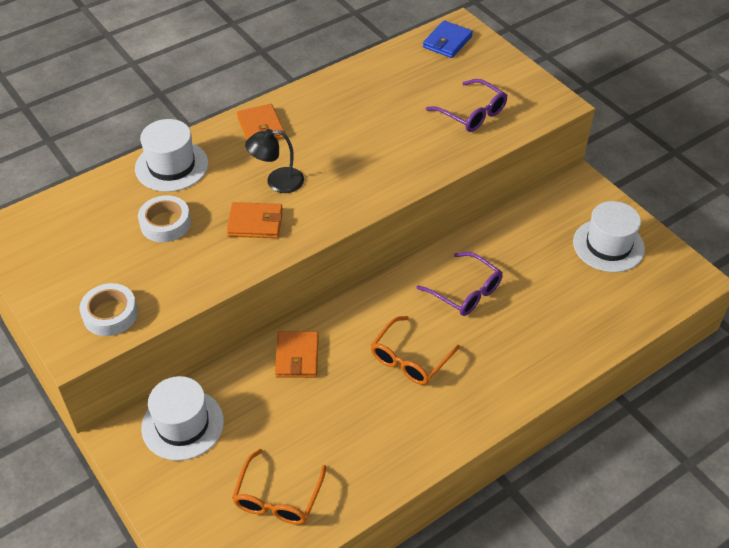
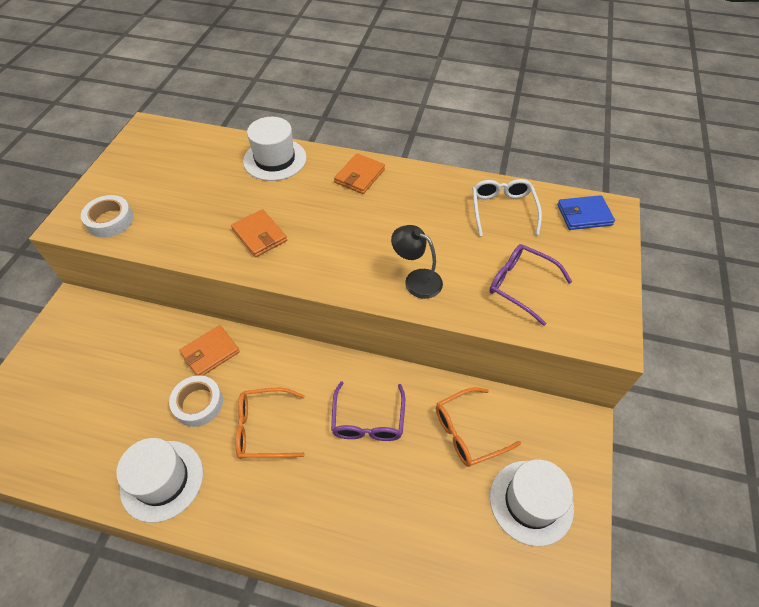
camera: 50 degrees right, 5 degrees up
(165, 223) = (217, 191): white tape -> white tape (198, 403)
(182, 424) = (103, 330): white hat -> white hat (162, 480)
(277, 182) = (313, 220): black lamp -> black lamp (416, 280)
(278, 497) = (70, 431): orange glasses -> orange glasses (468, 432)
(394, 76) = (502, 210): none -> white glasses
(472, 113) = (520, 285): purple glasses -> purple glasses turned 120 degrees clockwise

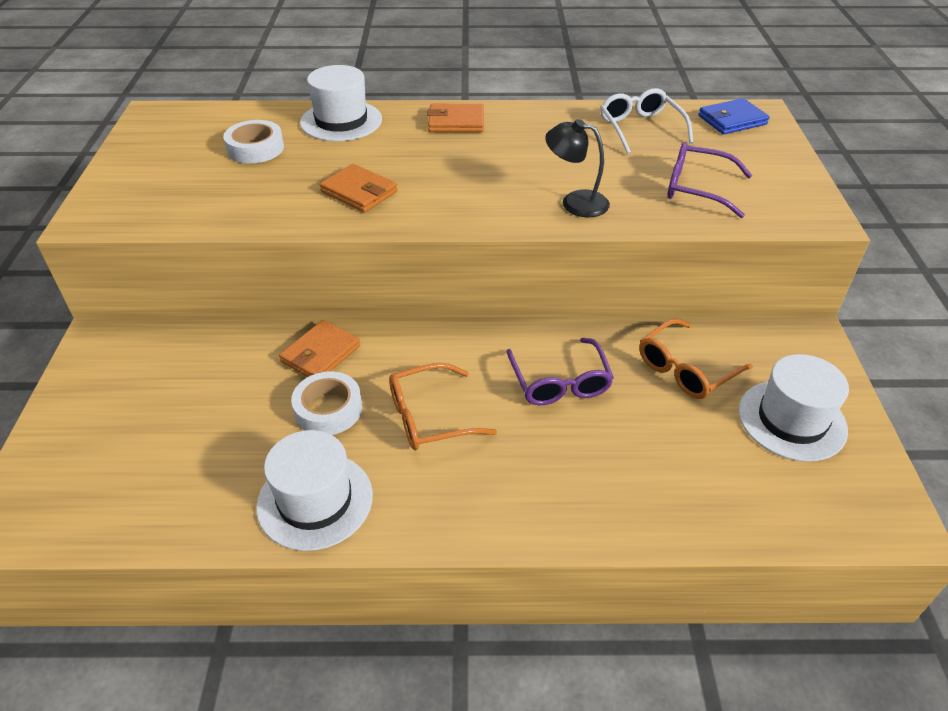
camera: 15 degrees left, 10 degrees down
(110, 220) = (147, 207): white tape -> white tape (255, 148)
(359, 176) = (456, 122): orange wallet -> orange wallet turned 75 degrees clockwise

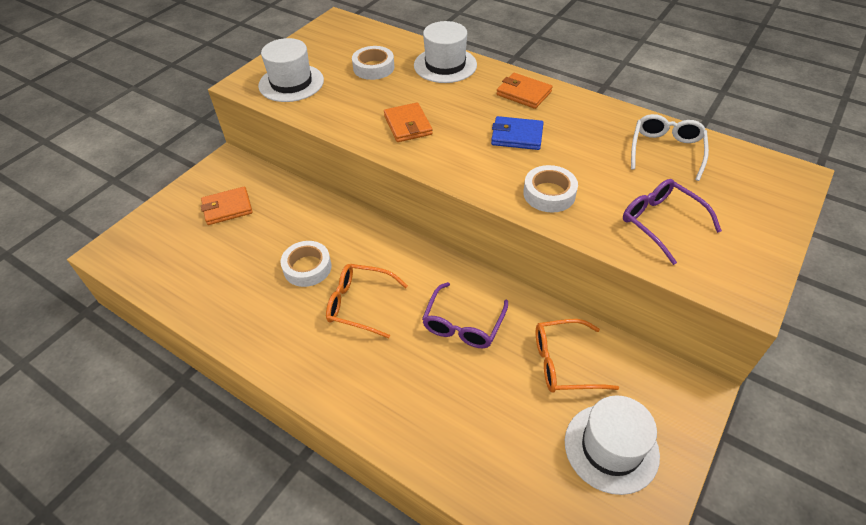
camera: 35 degrees right, 5 degrees up
(315, 500) = (253, 322): white hat -> white hat (291, 83)
(320, 354) = (333, 228): orange wallet -> orange wallet (227, 208)
(575, 202) = (549, 194): black lamp -> white tape
(732, 120) = (759, 173): blue wallet -> blue wallet (517, 136)

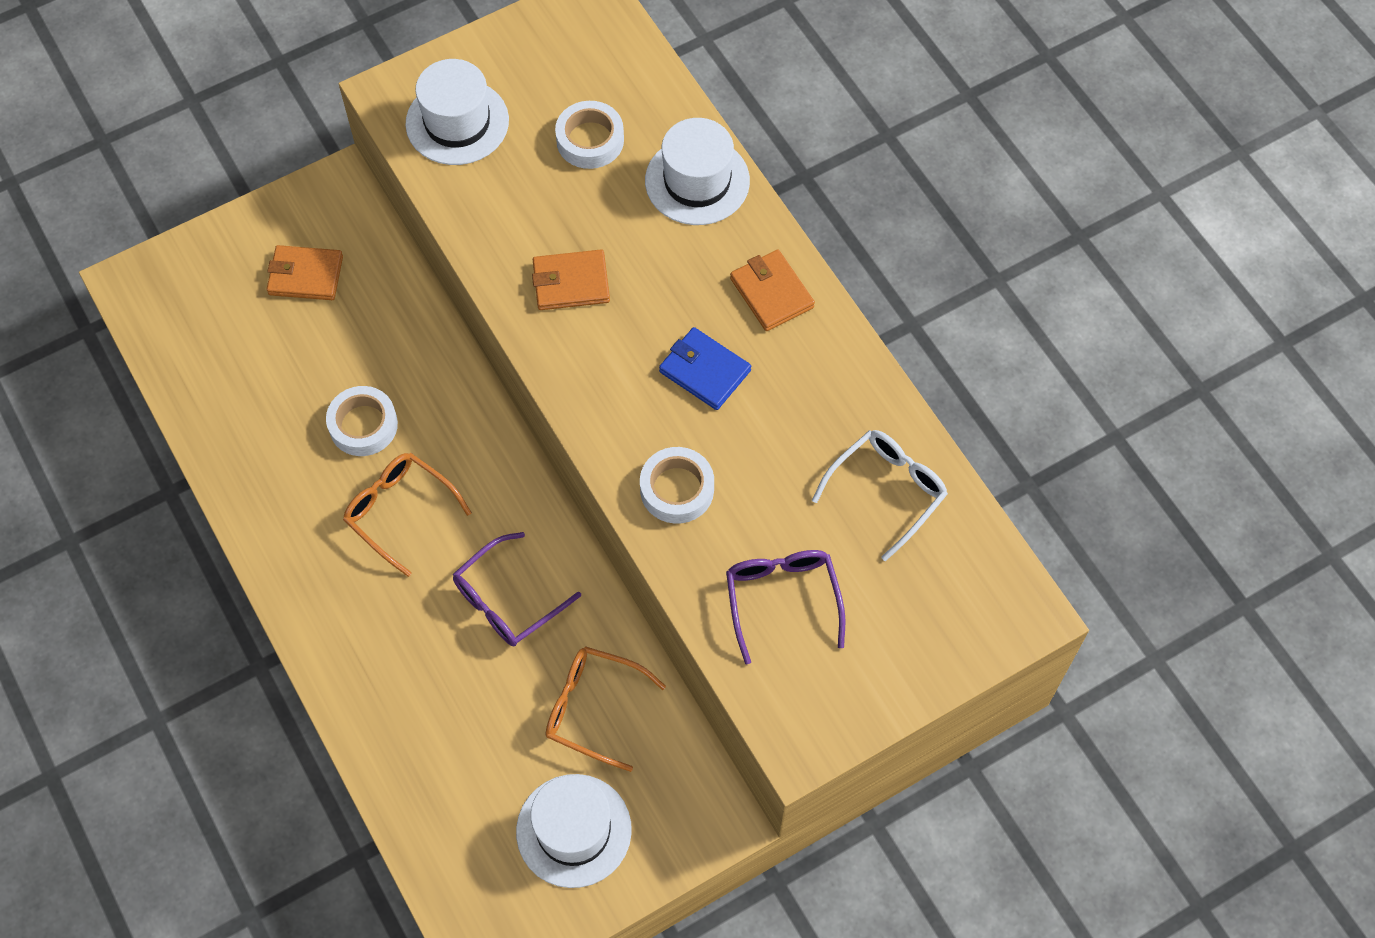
camera: 25 degrees right, 15 degrees up
(407, 125) = (571, 283): orange wallet -> orange wallet turned 75 degrees clockwise

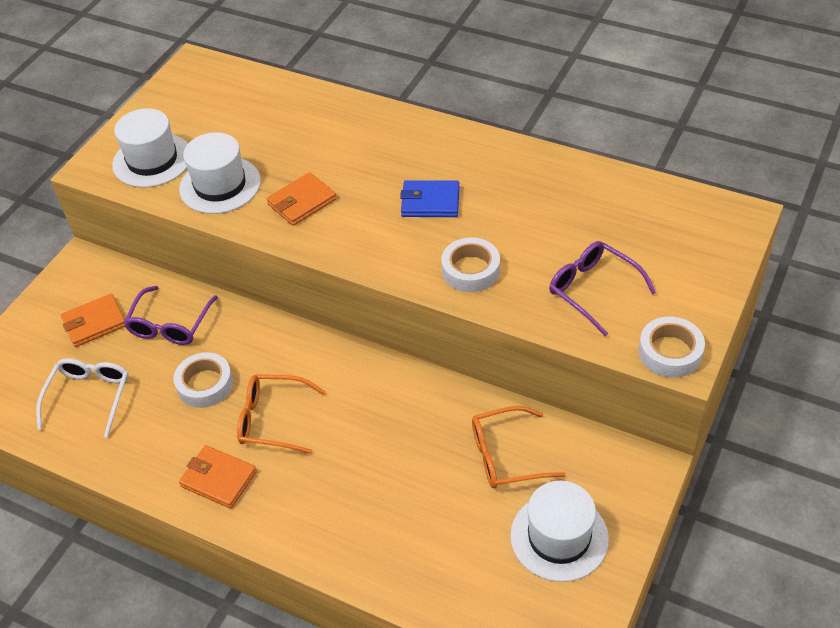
camera: 30 degrees left, 15 degrees down
(507, 600) = (392, 427): purple glasses -> purple glasses (170, 325)
(590, 140) = (250, 128): white tape -> white tape (670, 352)
(697, 181) = (337, 115): white hat -> white hat (220, 185)
(771, 293) = (435, 144): orange wallet -> orange wallet (219, 479)
(887, 491) = (600, 202): white glasses -> white glasses (89, 397)

